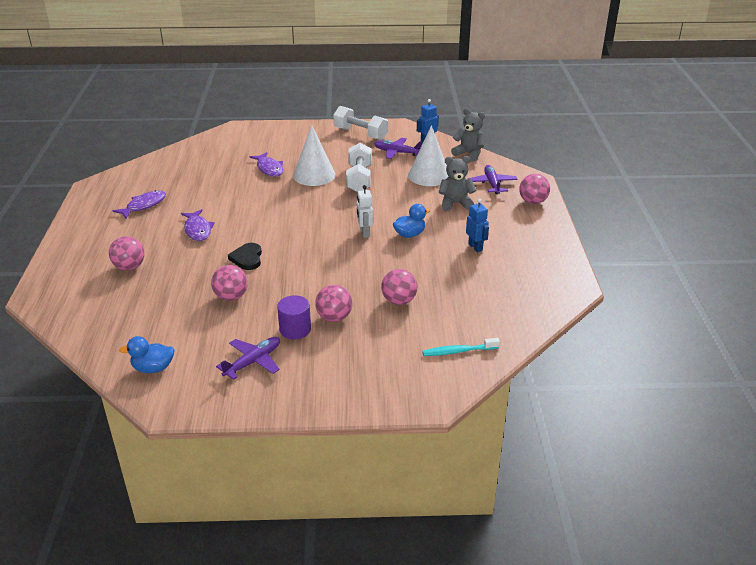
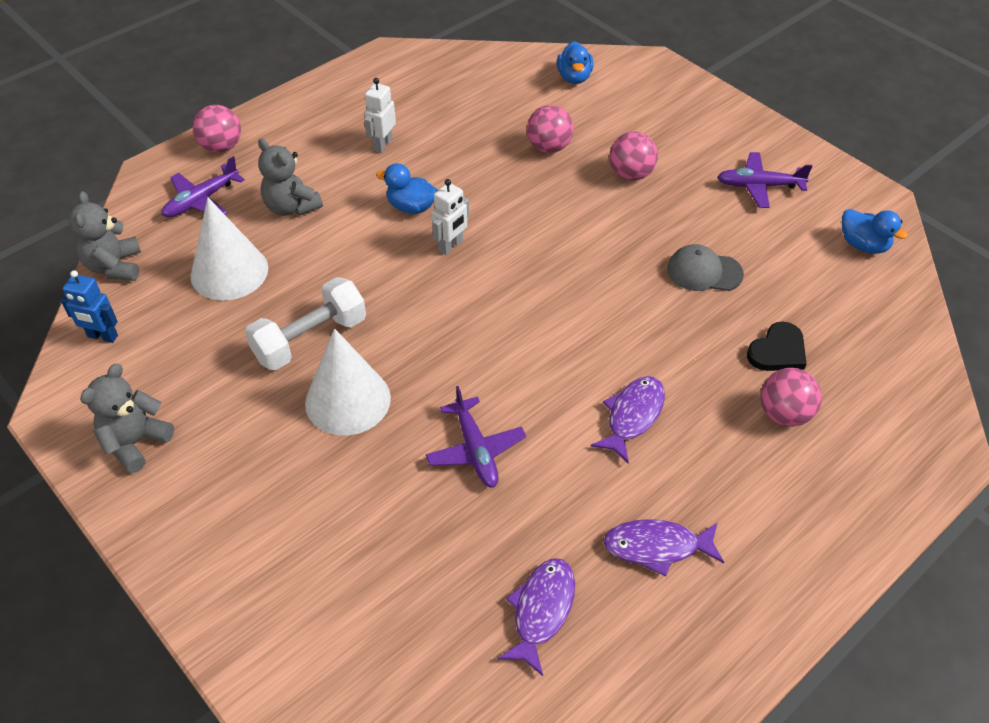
camera: 130 degrees left, 15 degrees up
(231, 297) = (704, 272): pink ball -> grey cap
(247, 258) = (626, 313): black heart -> black heart (778, 351)
(269, 169) = (380, 475): purple fish -> purple fish (541, 611)
(295, 329) = (683, 189): purple cylinder -> none
(360, 134) = (135, 442): white dumbbell -> grey teddy bear
(397, 152) = (177, 349): purple plane -> purple plane (475, 450)
(458, 351) = (574, 77): turquoise toothbrush -> blue duck
(475, 247) = (382, 144): blue robot -> white robot

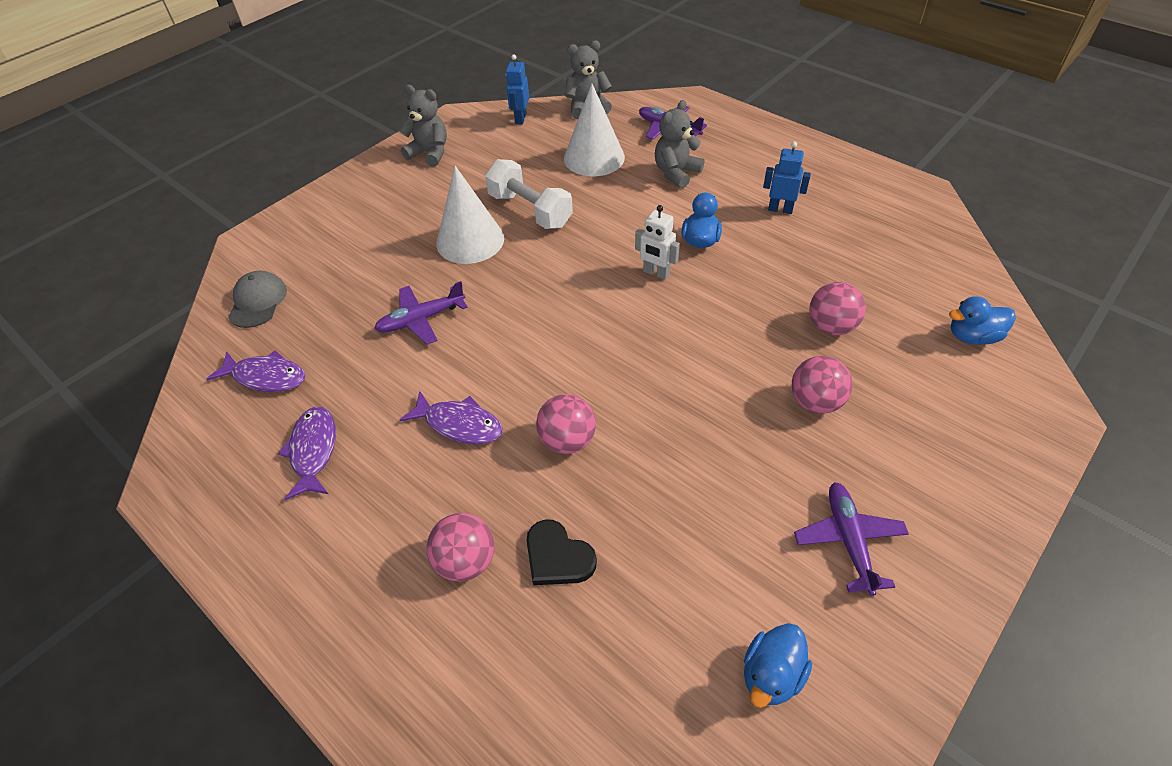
camera: 85 degrees right, 0 degrees up
(221, 147) = (736, 124): pink ball -> pink ball (567, 440)
(382, 144) = (780, 209): white robot -> blue robot
(704, 272) = (670, 480): grey cap -> grey cap (258, 302)

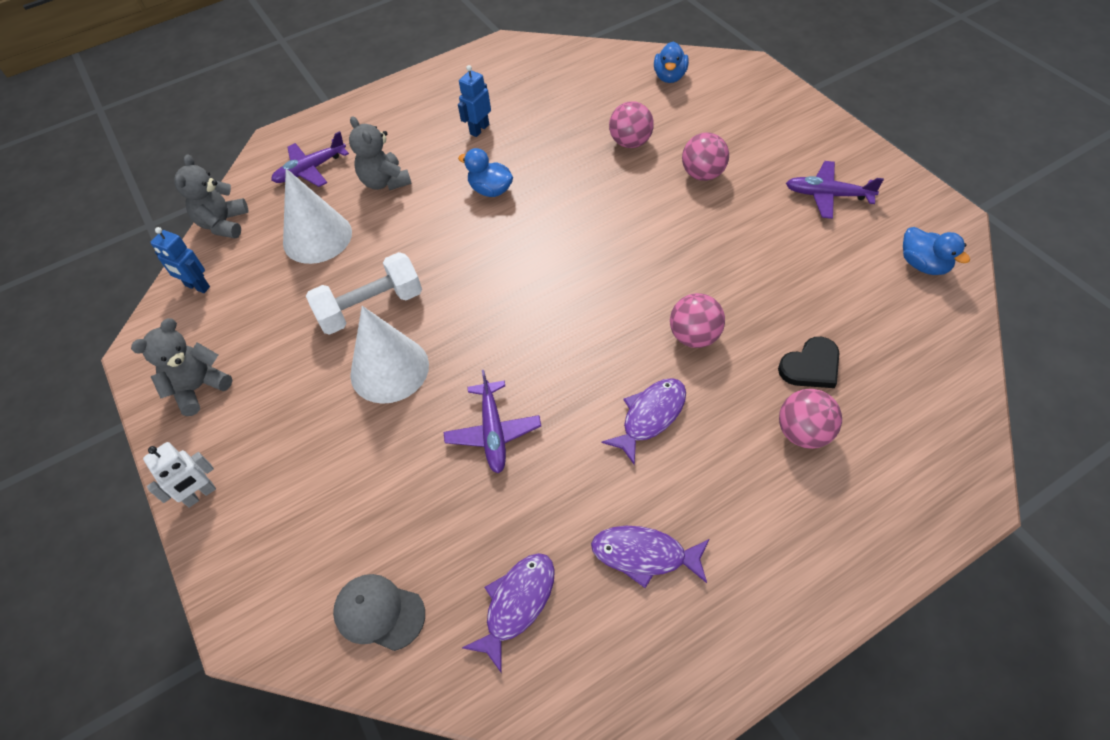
camera: 70 degrees left, 5 degrees up
(656, 273) = (518, 230): white robot -> white robot (200, 495)

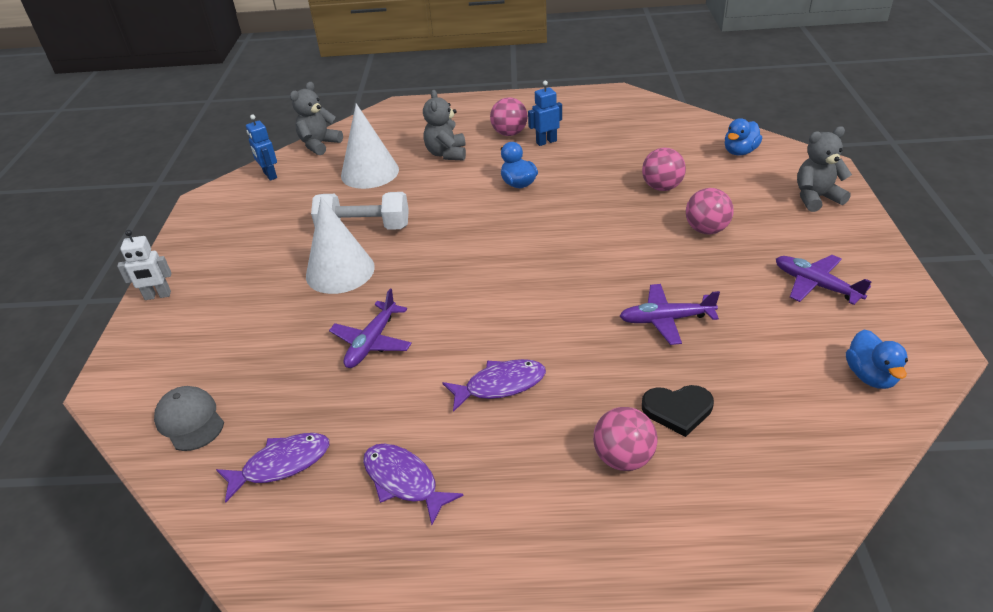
camera: 30 degrees right, 15 degrees down
(199, 388) = (215, 233): grey teddy bear -> grey teddy bear (816, 198)
(311, 170) = (404, 130): purple plane -> purple plane (666, 319)
(694, 336) = (590, 344): pink ball -> pink ball (509, 133)

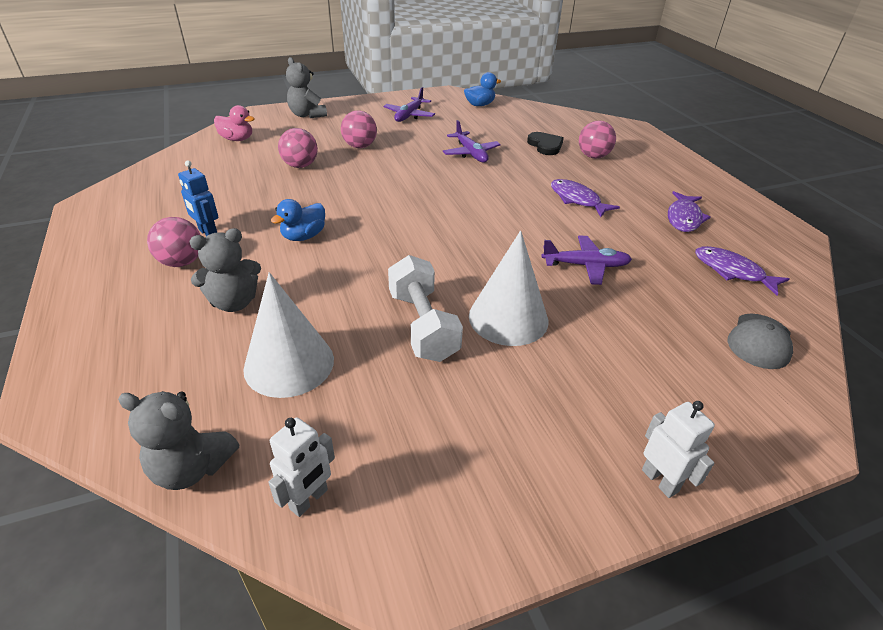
camera: 115 degrees left, 0 degrees up
(270, 175) = (309, 499): blue robot -> white robot
(740, 152) = (237, 139): blue duck -> pink duck

